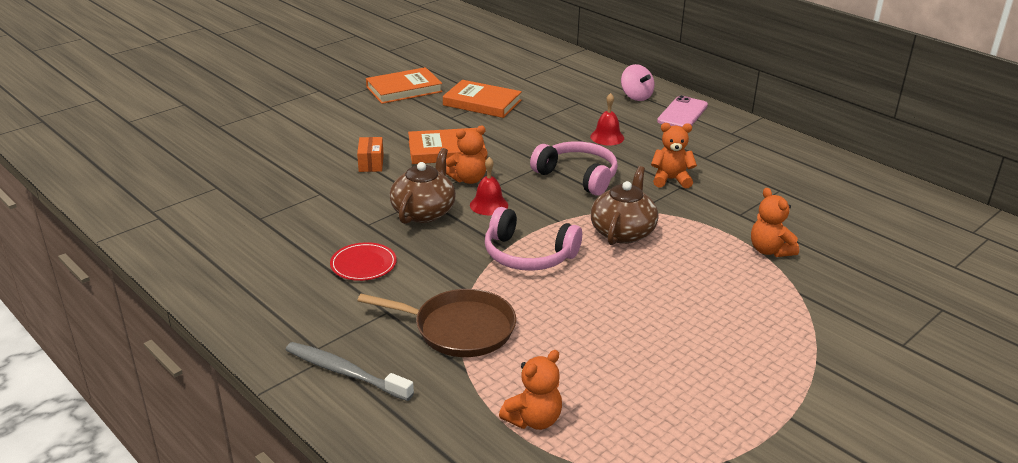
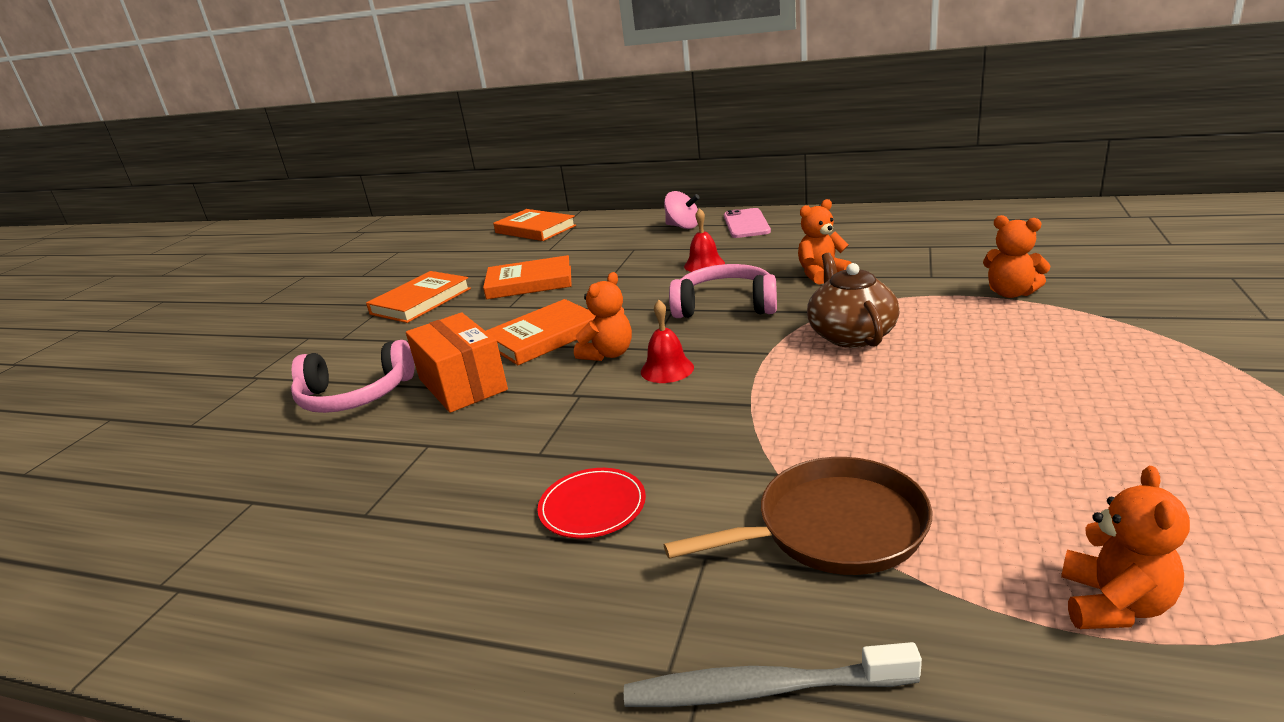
camera: 25 degrees left, 5 degrees down
(371, 163) = (462, 384): orange box -> orange box, size x1.83
(424, 212) = (597, 408): brown teapot -> none
(528, 255) = (787, 400): pink headphones -> pink headphones (355, 396)
(535, 55) = (535, 229): none -> orange book

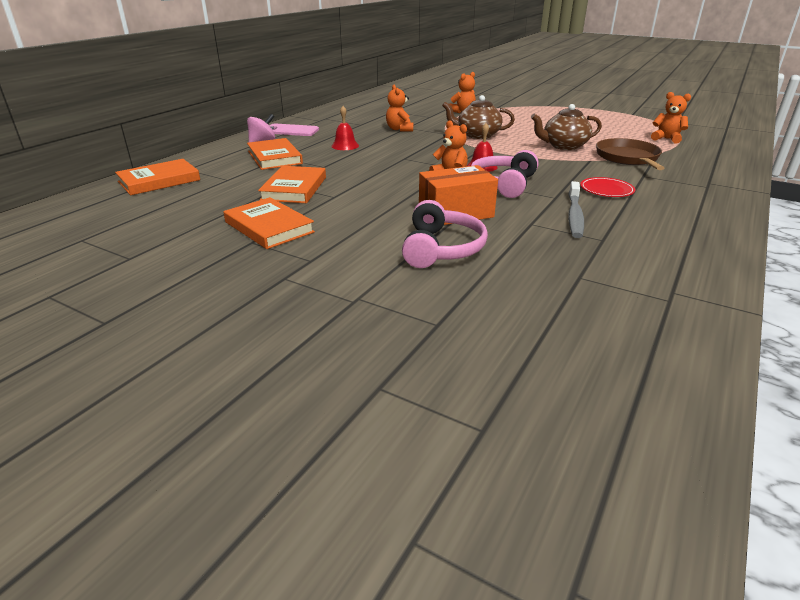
camera: 80 degrees left, 5 degrees up
(544, 337) = (405, 189): orange book -> orange book (274, 157)
(725, 306) = (415, 148): pink headphones -> pink headphones (503, 184)
(761, 690) = (711, 176): grey toothbrush -> grey toothbrush (574, 216)
(860, 431) = (564, 146): none -> brown teapot

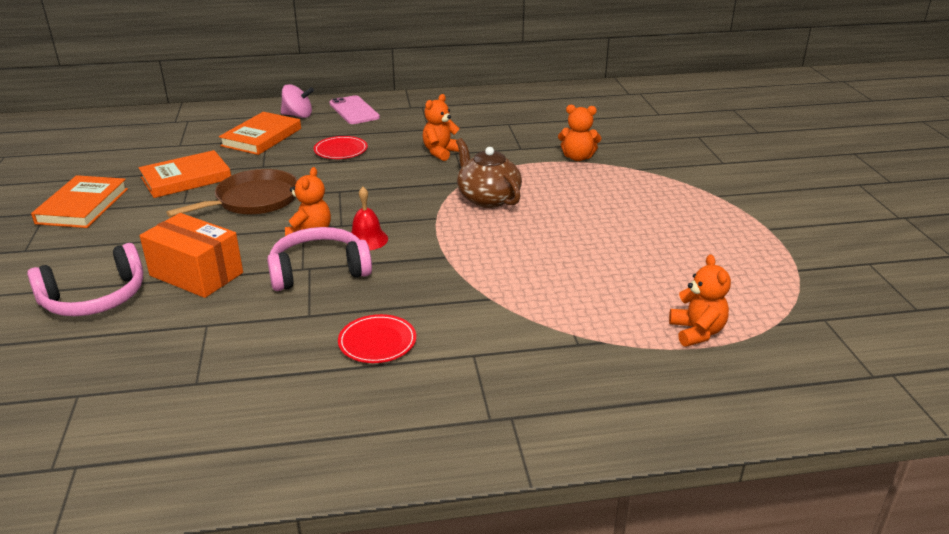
camera: 50 degrees right, 0 degrees up
(159, 181) = (147, 124): orange book -> none
(345, 146) = (341, 150): red bell -> red plate
(564, 146) = (527, 263): brown teapot -> none
(574, 216) = (257, 344): grey toothbrush -> none
(628, 158) = (541, 324): brown pan -> brown pan (253, 200)

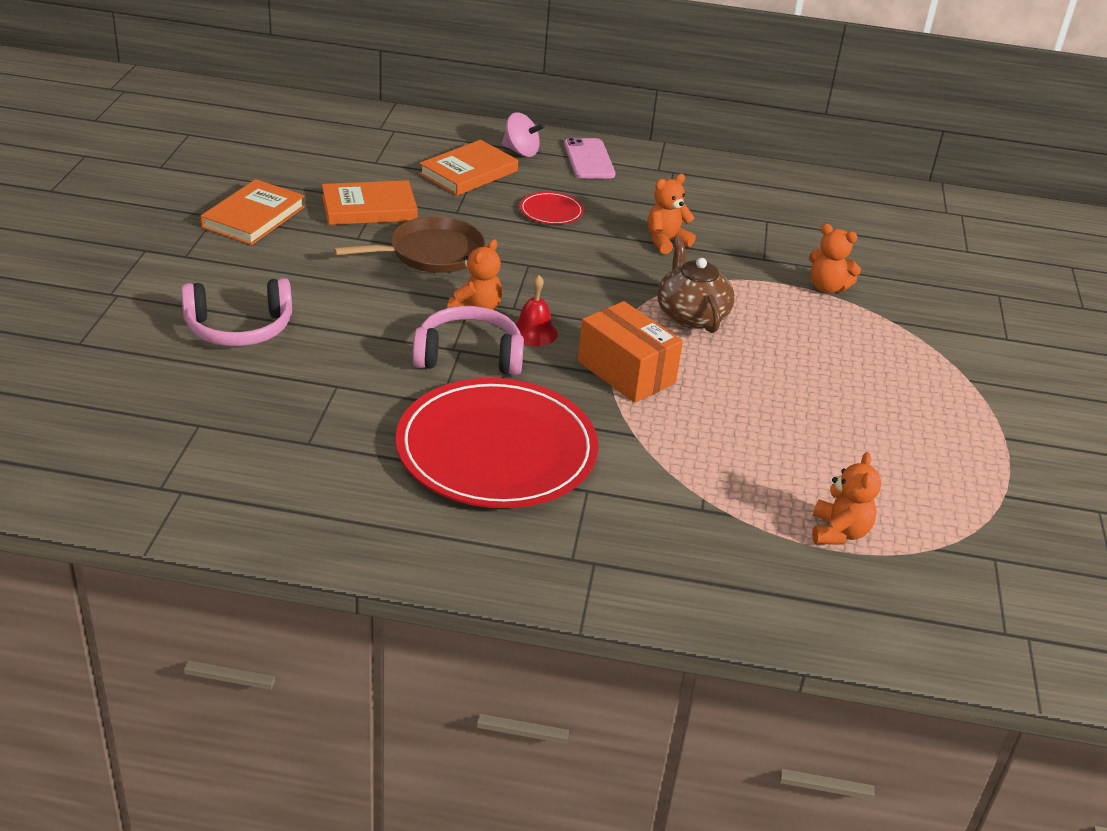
camera: 15 degrees right, 5 degrees up
(196, 274) = (344, 327): orange box -> orange box (626, 372)
(377, 341) = (496, 449): red plate -> red plate, size x2.43

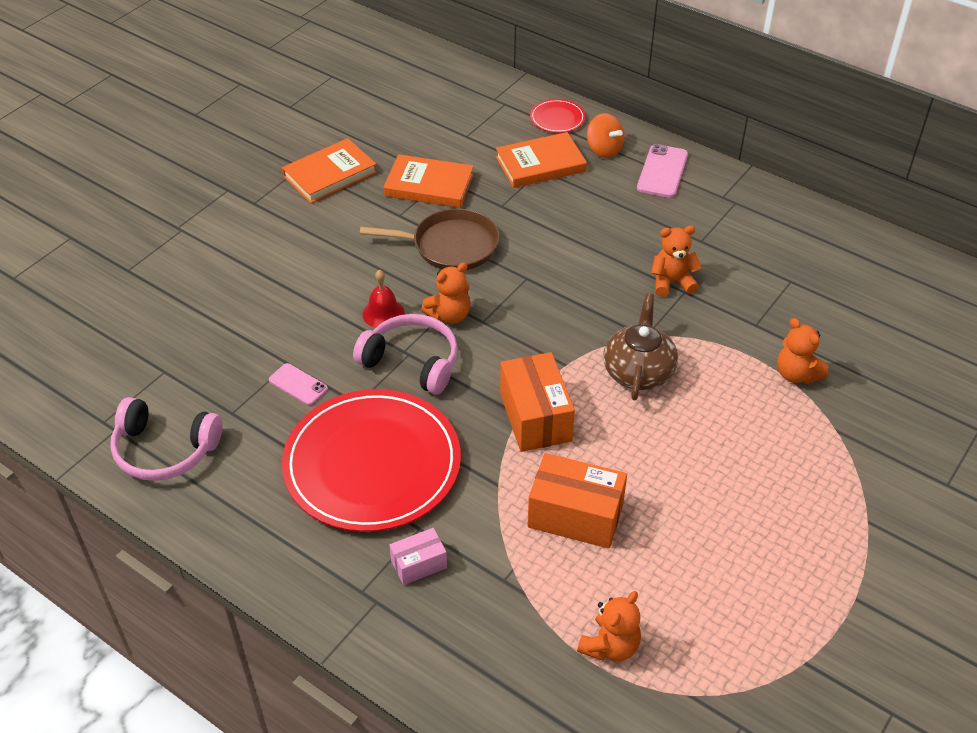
camera: 30 degrees right, 10 degrees up
(239, 328) = (250, 285): pink headphones -> pink headphones (164, 450)
(363, 401) = (298, 384): none -> pink phone
(521, 152) = (604, 150): pink spinning top -> orange spinning top
(534, 332) = (483, 352): red bell -> red bell (383, 313)
(551, 211) = (587, 223): red plate -> red plate (557, 118)
(611, 519) = (419, 564): none -> pink box
(726, 440) = (575, 515): none -> orange box

